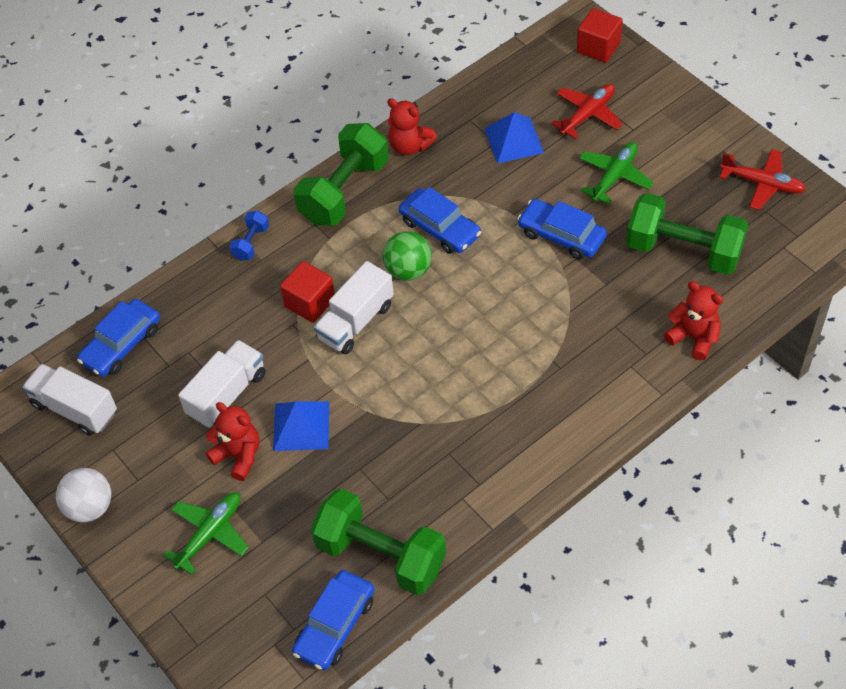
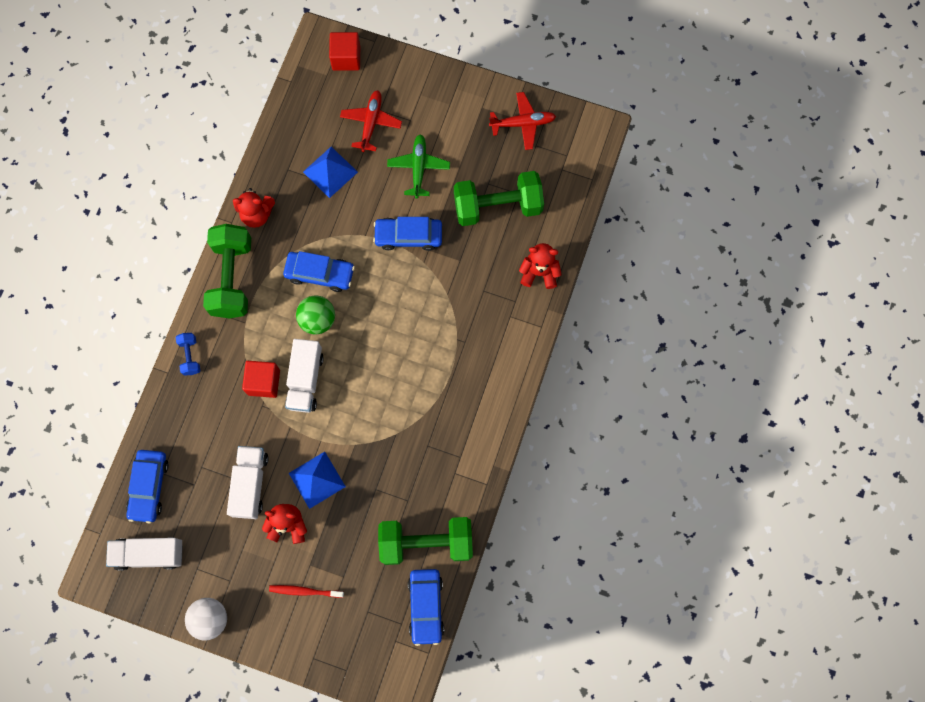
camera: 35 degrees left, 20 degrees up
(210, 534) = (305, 591): green plane -> red toothbrush

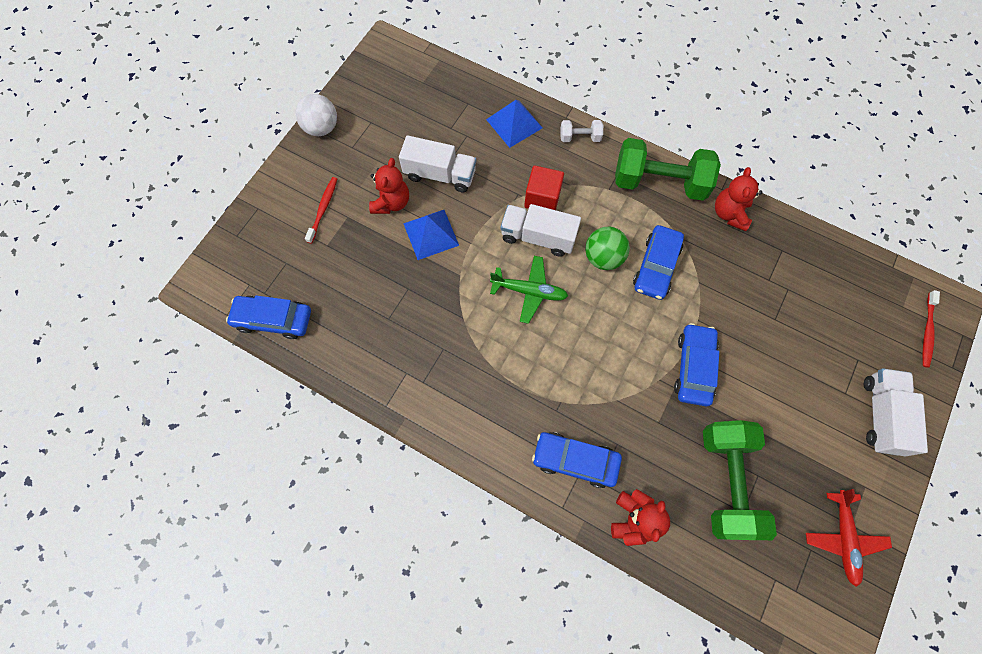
camera: 100 degrees right, 5 degrees down
(149, 487) = (457, 92): blue car -> blue car (575, 460)
(149, 554) = (394, 86): white truck -> white truck (881, 415)
(190, 356) = (580, 137): blue dumbbell -> white dumbbell
(330, 172) = (778, 293): blue pyramid -> blue pyramid (514, 123)
(346, 58) = (927, 331): red cube -> red toothbrush
(371, 123) = (841, 347): red plane -> none
(418, 168) = (781, 393): green plane -> green plane (529, 291)
(426, 542) = (339, 330): green dumbbell -> none

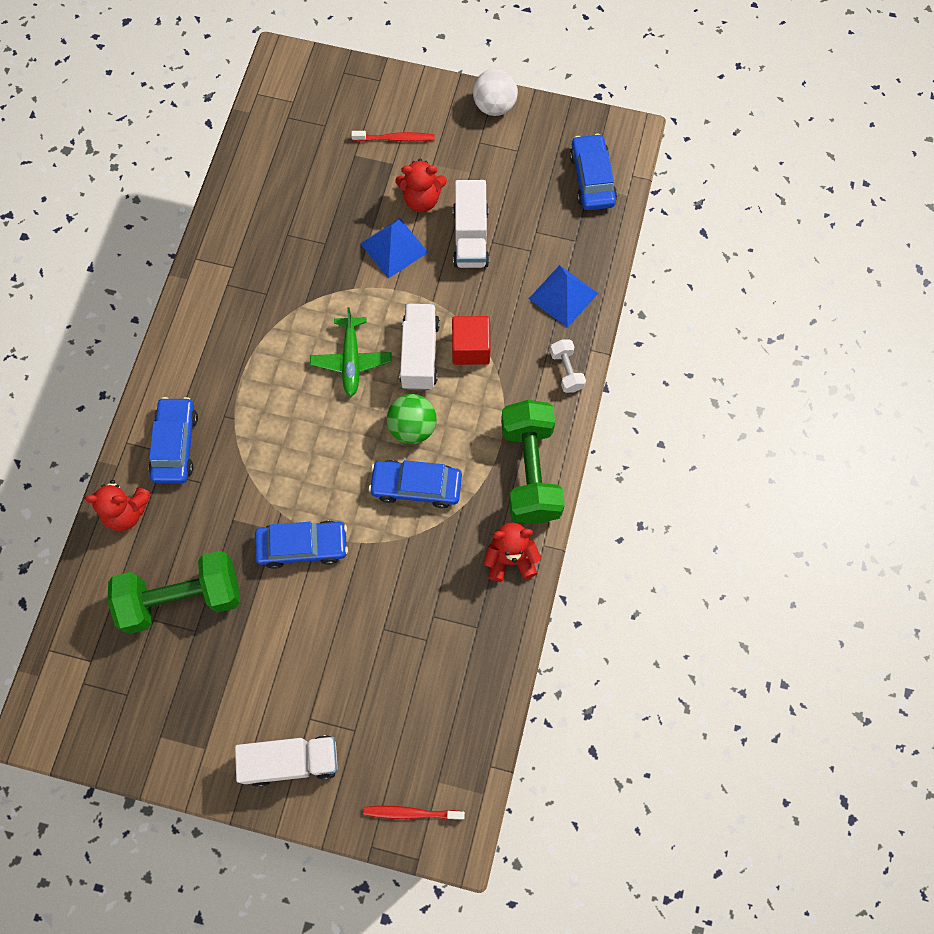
camera: 75 degrees right, 0 degrees up
(273, 319) = (261, 134): blue car -> blue car (592, 179)
(843, 538) = (145, 728): red plane -> none

